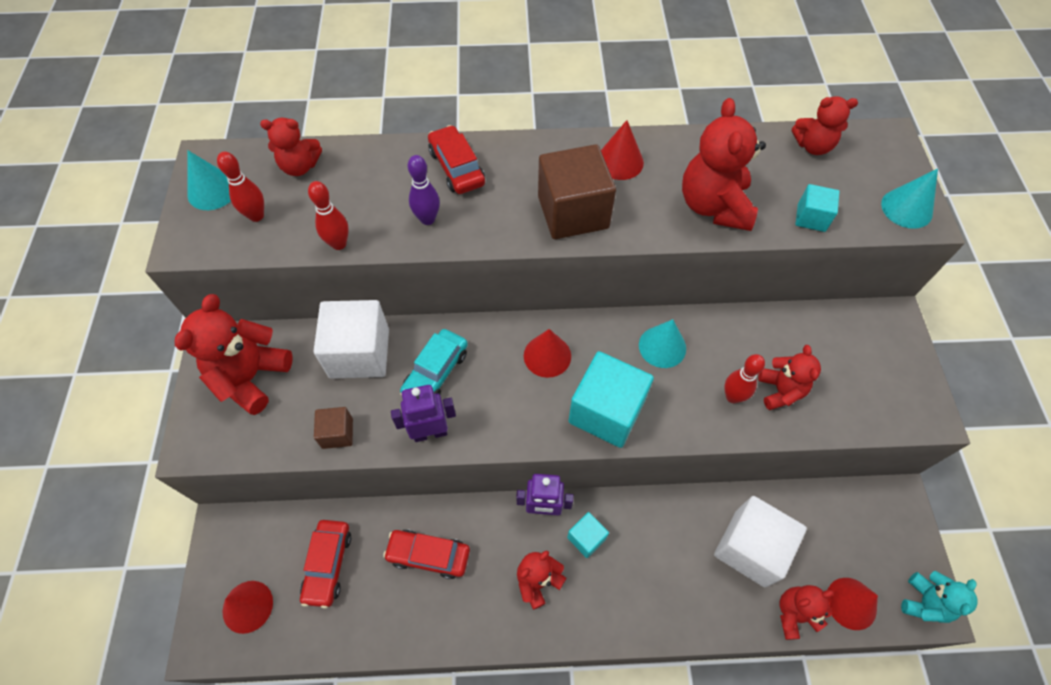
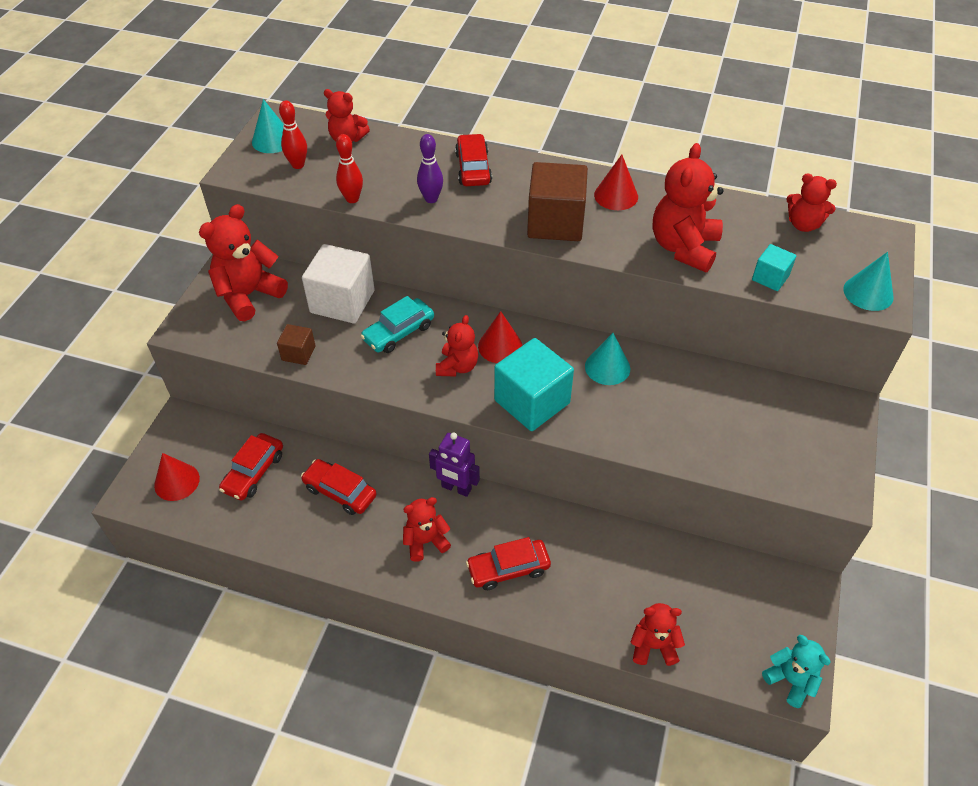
camera: 20 degrees right, 10 degrees down
(430, 432) = (373, 374): purple robot -> none
(586, 538) = (484, 522): turquoise cube -> none
(630, 581) = (508, 569): none -> red car
(732, 396) = (654, 423): red bowling pin -> none
(750, 548) = (635, 579): white cube -> none
(780, 390) = (701, 431): red teddy bear -> red teddy bear (457, 366)
(851, 603) = (714, 656): red cone -> none
(924, 602) = (790, 680): turquoise teddy bear -> turquoise teddy bear turned 90 degrees counterclockwise

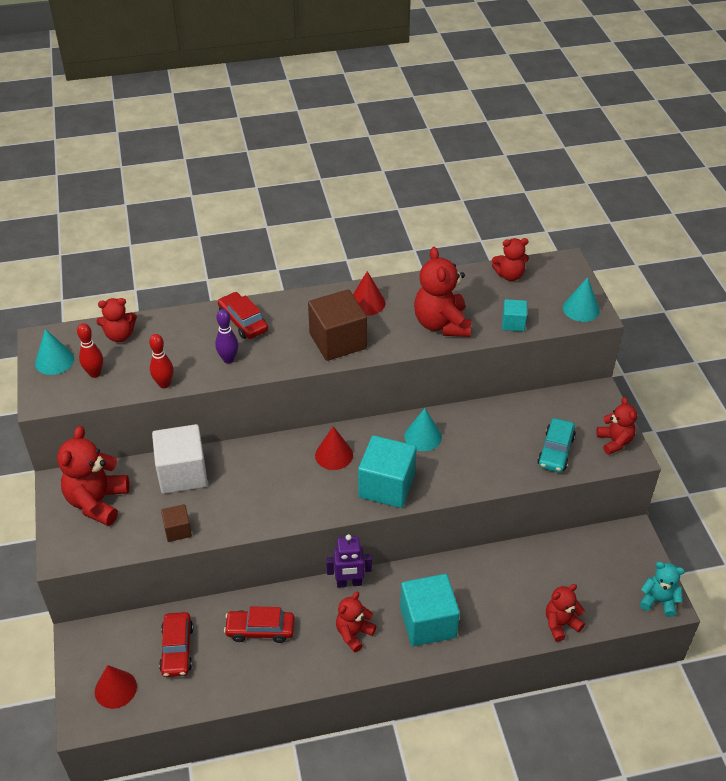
camera: 30 degrees left, 5 degrees down
(398, 332) = (247, 478): turquoise car -> turquoise car (555, 451)
(457, 366) = (313, 484): red teddy bear -> red teddy bear (614, 441)
(508, 569) = (428, 622): red car -> turquoise cube

